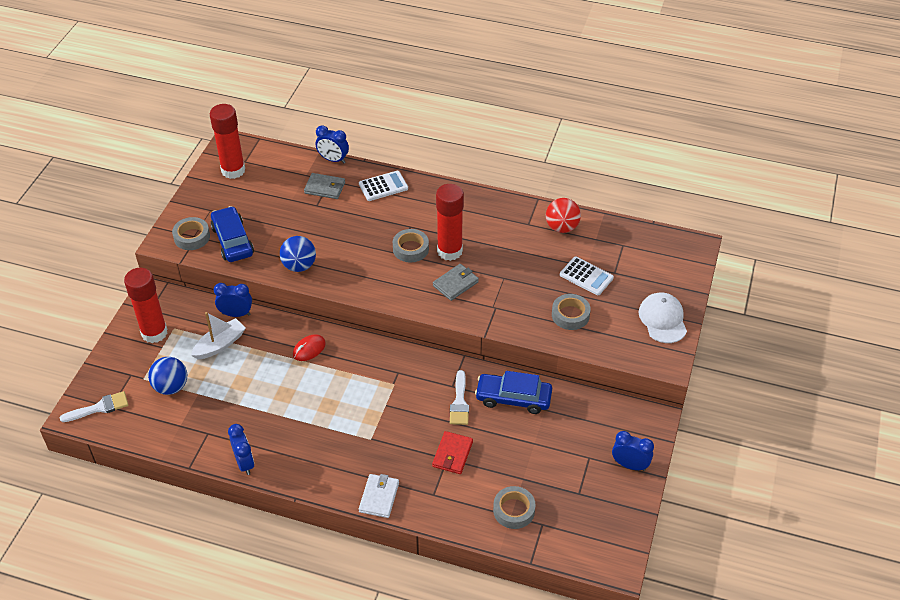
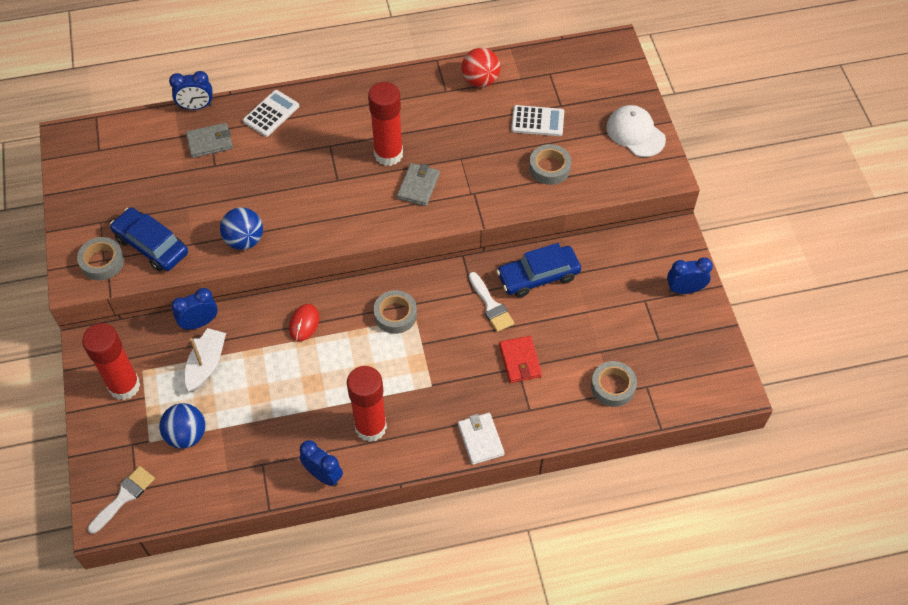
camera: 30 degrees left, 10 degrees up
(233, 170) = (93, 166): red glue stick -> red glue stick (370, 427)
(410, 249) = (347, 169): grey tape -> grey tape (395, 315)

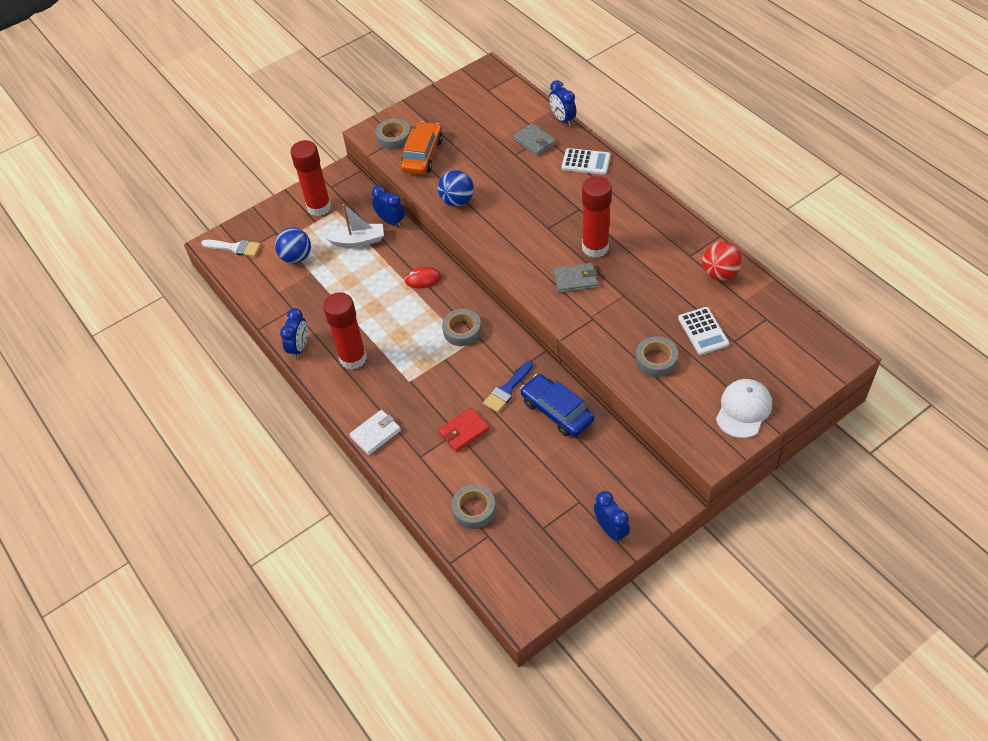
camera: 70 degrees right, 5 degrees down
(151, 245) = (422, 155): blue car -> orange car
(491, 305) = (507, 389): white brush -> blue brush

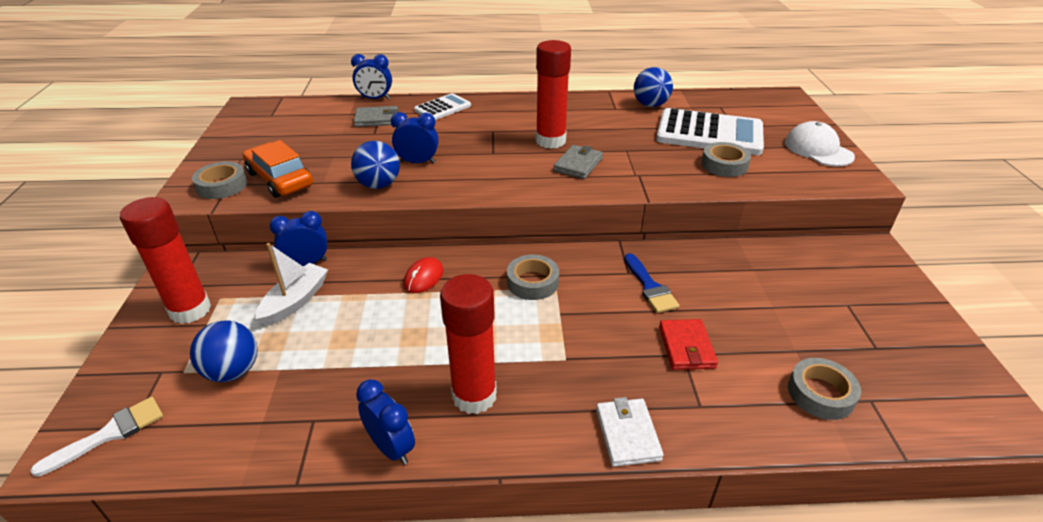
camera: 60 degrees left, 15 degrees down
(557, 411) = (708, 267): blue car -> none
(611, 530) = (899, 300): blue clock -> blue clock (418, 162)
(703, 331) = (709, 133): white calculator -> white calculator, size x1.88
(719, 273) = (650, 105): red ball -> blue ball

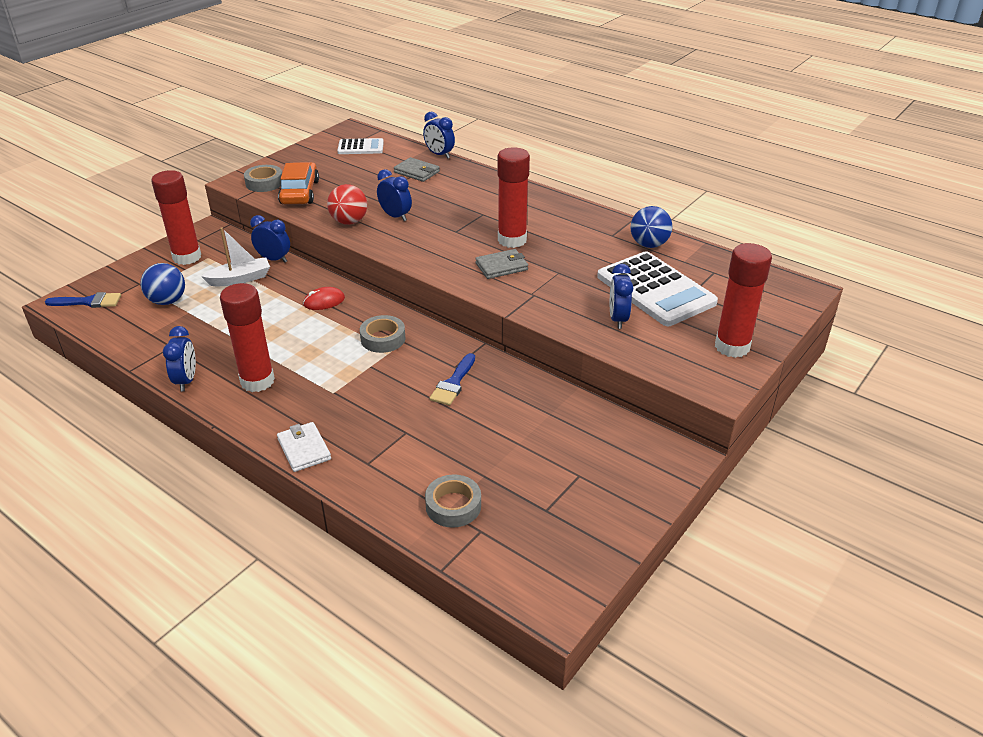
camera: 40 degrees right, 0 degrees up
(110, 434) = (88, 302): white brush -> blue brush
(379, 185) = (349, 222): blue ball -> red ball
(442, 108) = (475, 181): white calculator -> white calculator (360, 147)
(627, 434) = (304, 449): white wallet -> white wallet turned 60 degrees counterclockwise
(686, 347) = (415, 429): red wallet -> none
(724, 165) = (618, 319): grey tape -> blue clock
(818, 149) = (732, 347): white cap -> red glue stick

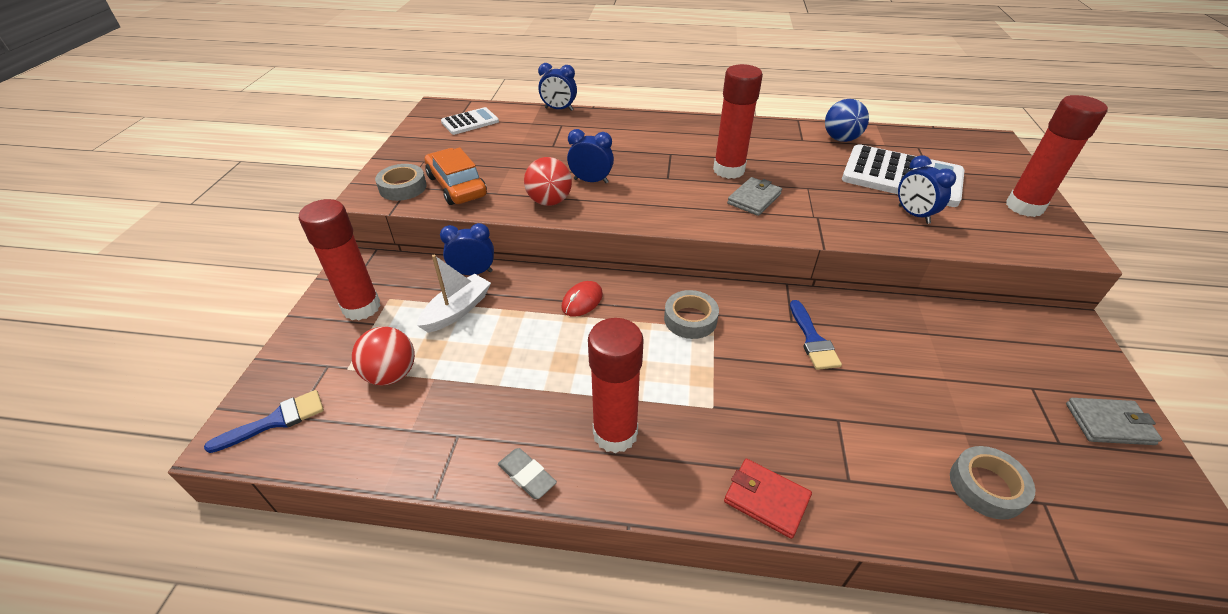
camera: 30 degrees left, 5 degrees up
(167, 301) = (391, 374): blue ball -> red ball
(186, 380) = (527, 475): blue clock -> grey eraser
(304, 449) = (766, 499): white wallet -> red wallet
(417, 172) = (557, 131): grey wallet -> grey wallet (1109, 424)

